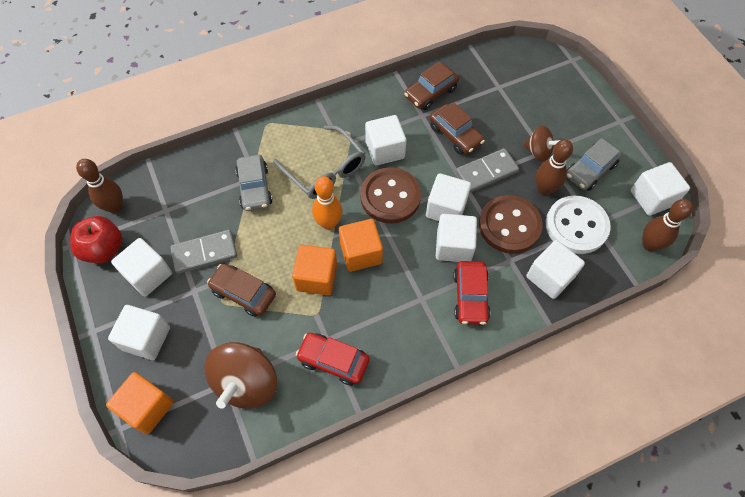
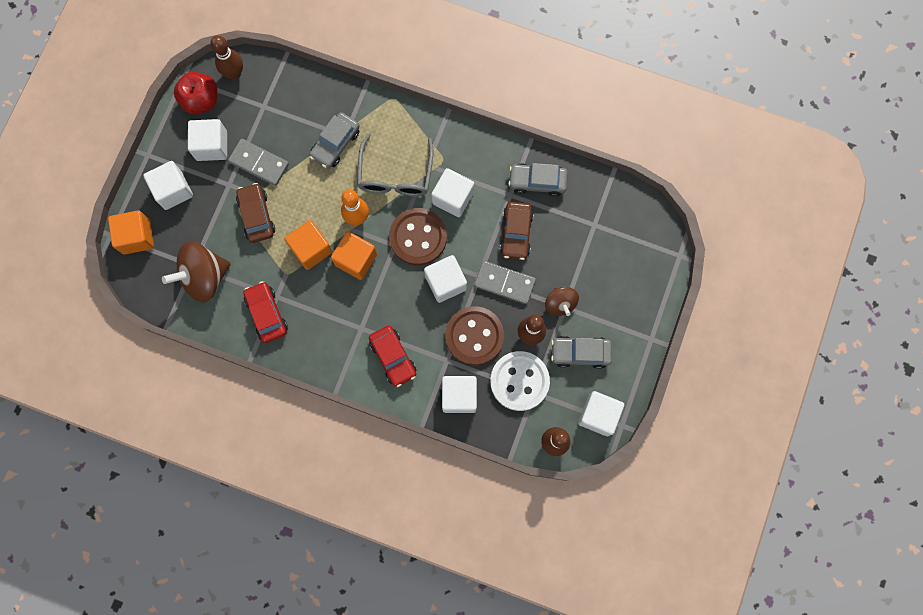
camera: 45 degrees right, 15 degrees up
(430, 93) = (537, 182): brown car -> grey car
(453, 246) = (420, 314): white cube -> none
(470, 296) = (393, 357): red car -> red car turned 75 degrees counterclockwise

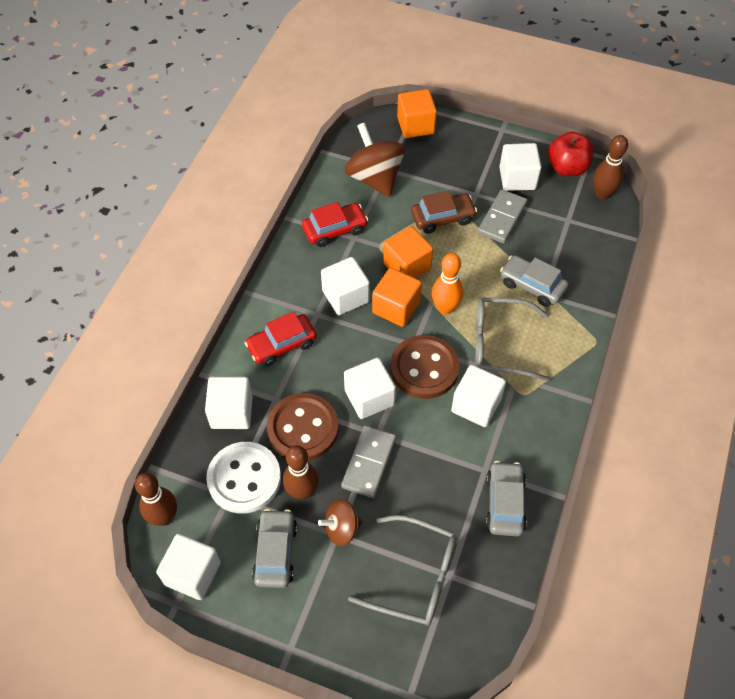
camera: 90 degrees right, 20 degrees down
(173, 190) = (466, 150): white cube -> white cube (345, 296)
(516, 233) = (434, 476): brown car -> none
(596, 249) = (415, 576): none -> grey glasses

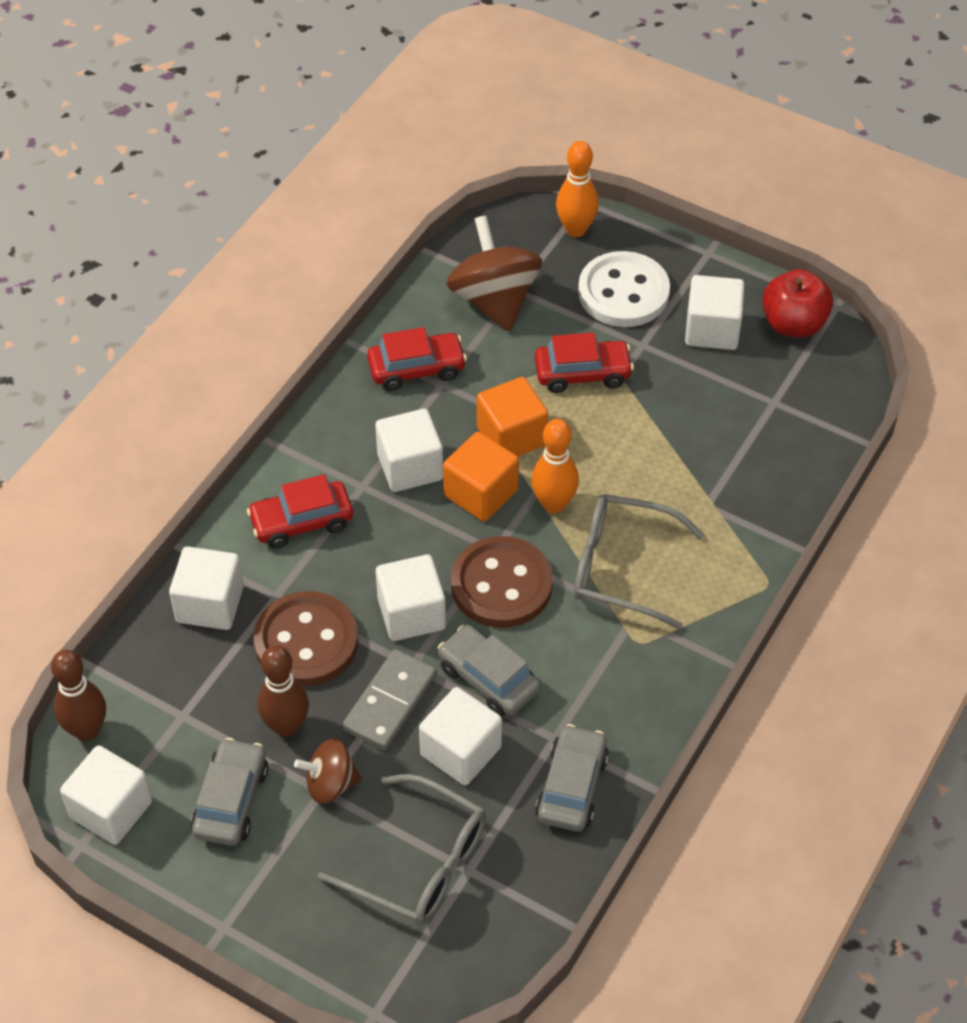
camera: 10 degrees right, 5 degrees down
(244, 478) = (208, 696): white button -> white button (623, 292)
(415, 125) = (576, 229): orange cube -> orange bowling pin
(442, 218) = (582, 373): brown car -> red car
(476, 405) = (564, 647): white cube -> white cube (461, 751)
(502, 218) = (673, 385): grey domino -> none
(532, 286) = (692, 490): grey car -> grey car (488, 679)
(602, 194) = (838, 370): brown bowling pin -> none

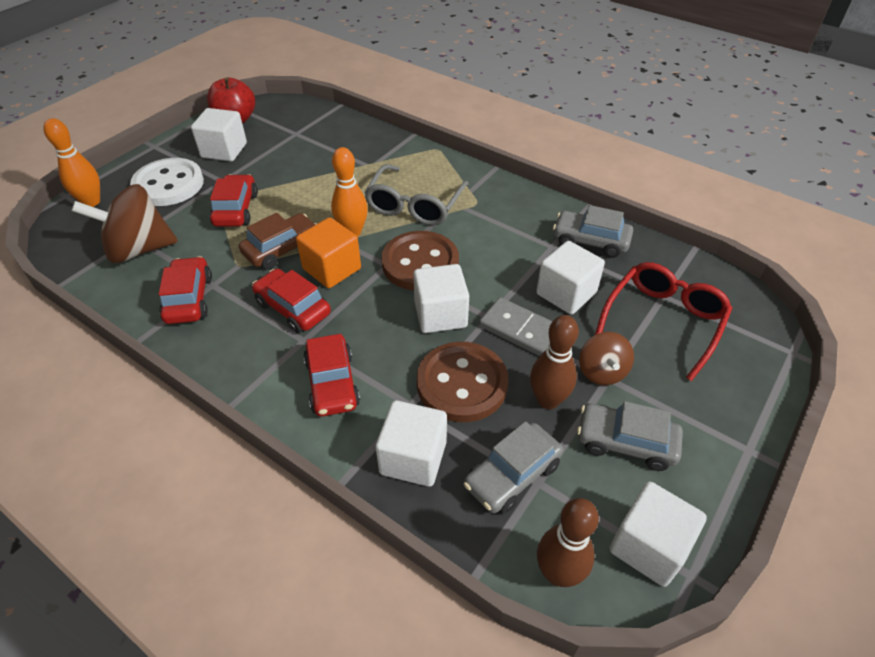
camera: 85 degrees left, 5 degrees down
(410, 467) = (293, 308): white cube -> red car
(419, 863) = (663, 321): grey glasses -> red glasses
(488, 679) = (503, 275): grey car -> grey car (512, 475)
(511, 436) = (282, 249): orange cube -> brown car

